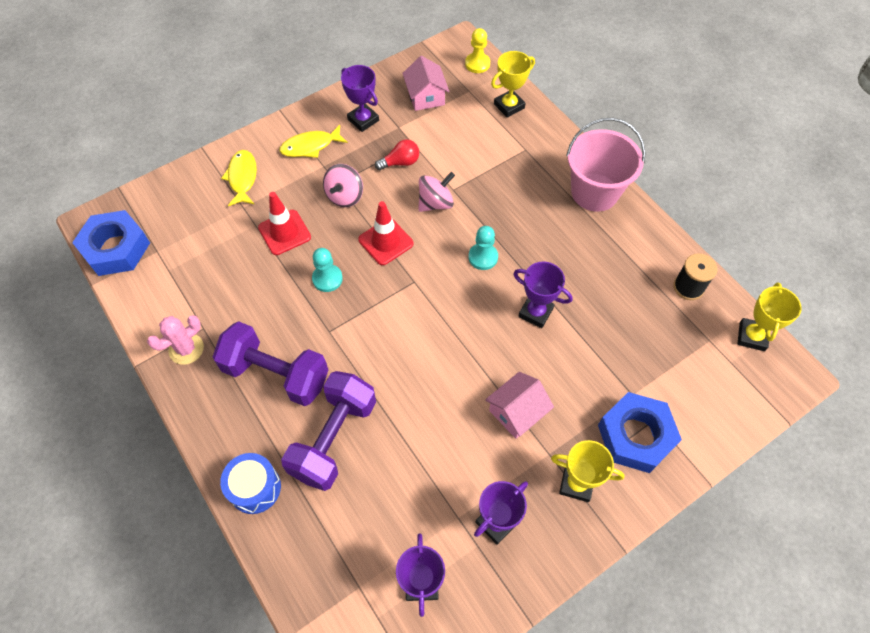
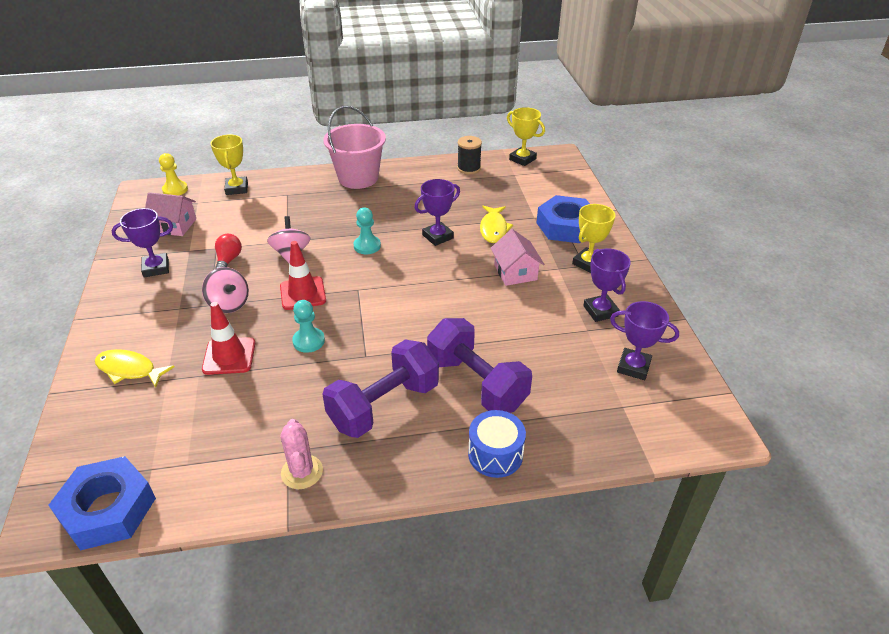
camera: 65 degrees left, 20 degrees down
(310, 146) = (146, 310): yellow fish -> yellow fish (493, 229)

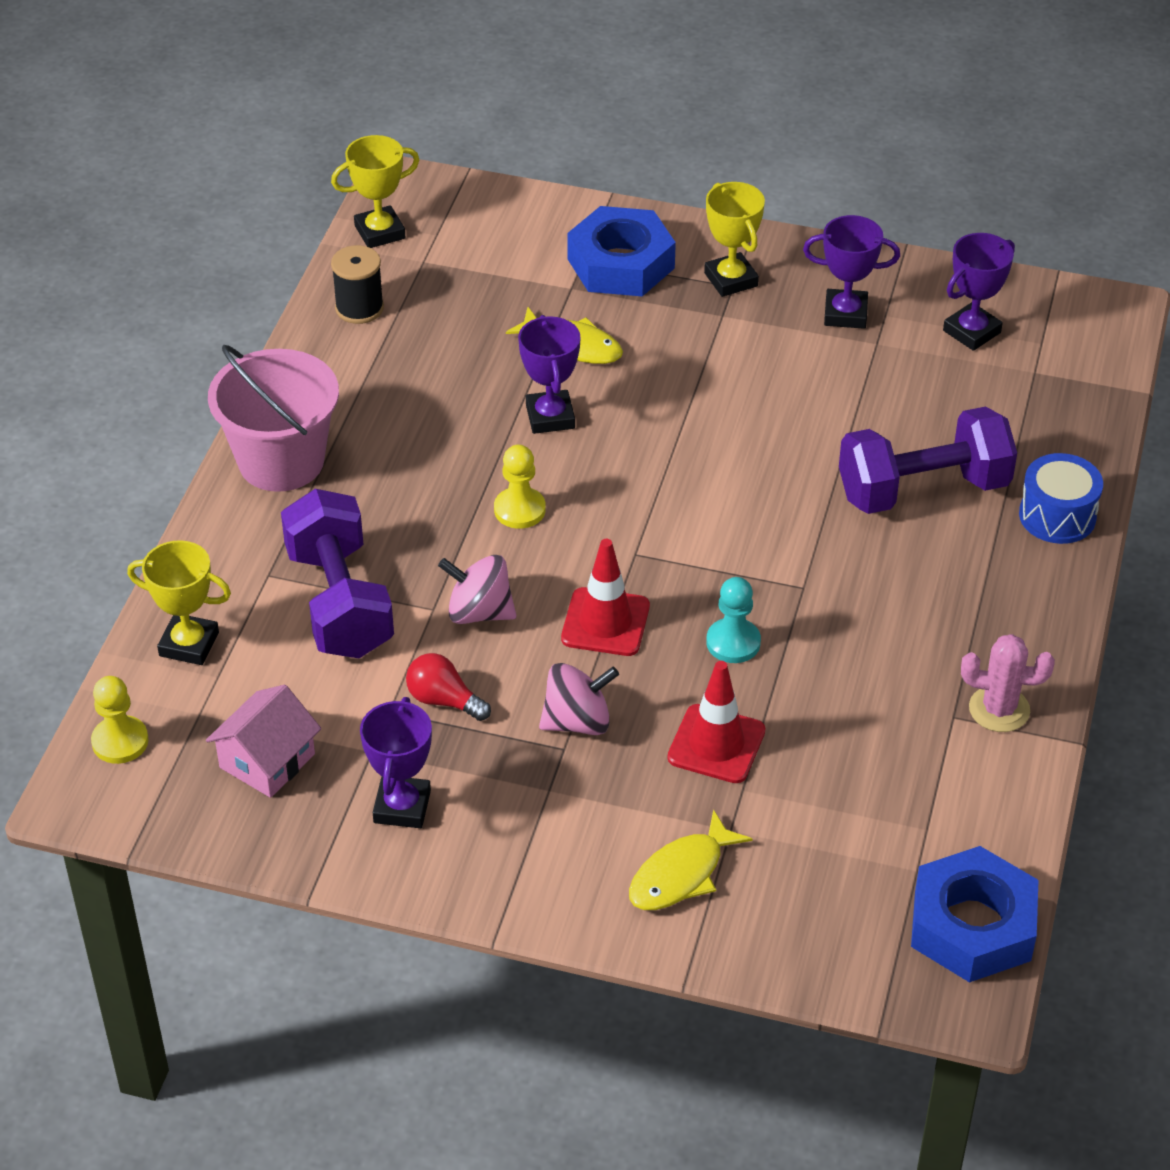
camera: 65 degrees left, 5 degrees up
(367, 246) = (519, 510): turquoise pawn -> yellow pawn
(384, 405) = (917, 595): purple dumbbell -> purple dumbbell (339, 602)
(515, 272) = (704, 363): pink house -> none

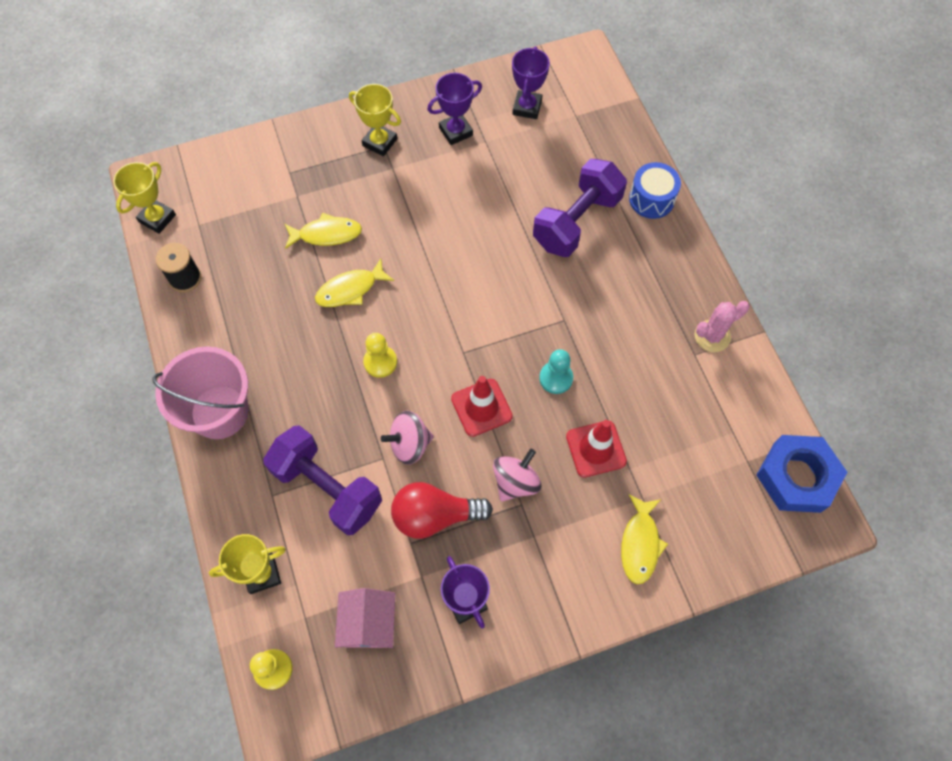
camera: 35 degrees left, 20 degrees up
(444, 700) = (435, 516): red light bulb -> red light bulb, size x1.65
(550, 417) = (350, 289): purple trophy -> yellow fish
(620, 263) = (312, 164): blue nut -> none

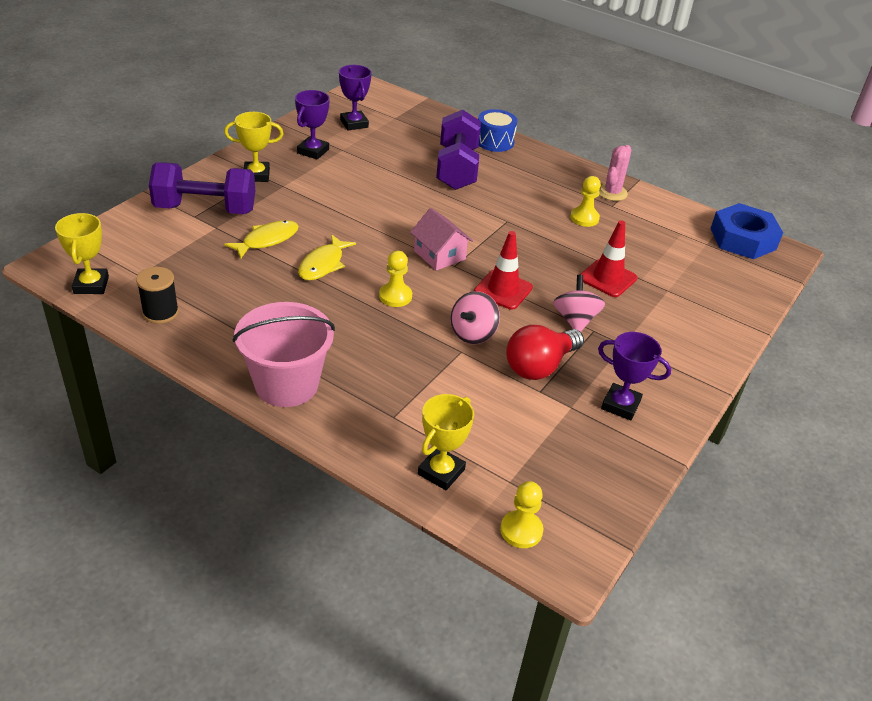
camera: 40 degrees left, 25 degrees down
(327, 488) = (436, 389): purple dumbbell -> purple dumbbell (205, 209)
(368, 623) = (564, 457): pink house -> pink house (439, 255)
(556, 378) = (537, 253): turquoise pawn -> none
(640, 544) = (695, 314): yellow fish -> none
(647, 357) = (584, 218): none -> yellow pawn

